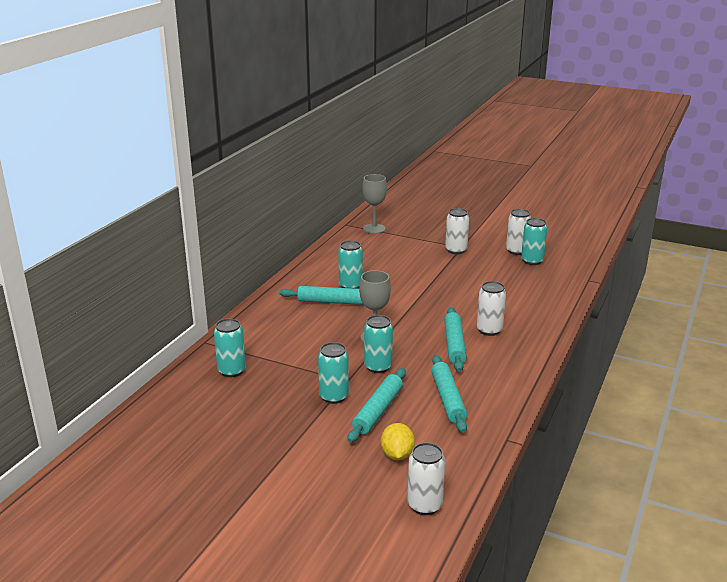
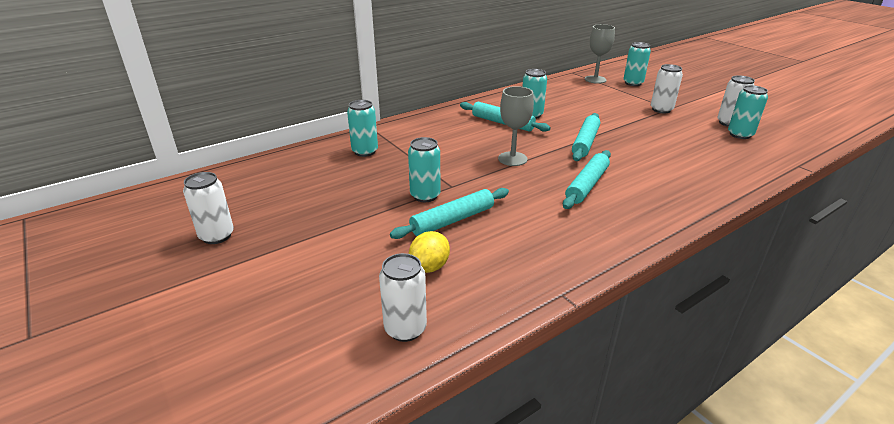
camera: 30 degrees right, 5 degrees up
(378, 367) = (491, 183): turquoise can -> turquoise can (633, 83)
(448, 399) = (533, 232): turquoise rolling pin -> turquoise rolling pin (585, 142)
(489, 330) = (637, 182): white can -> white can (217, 236)

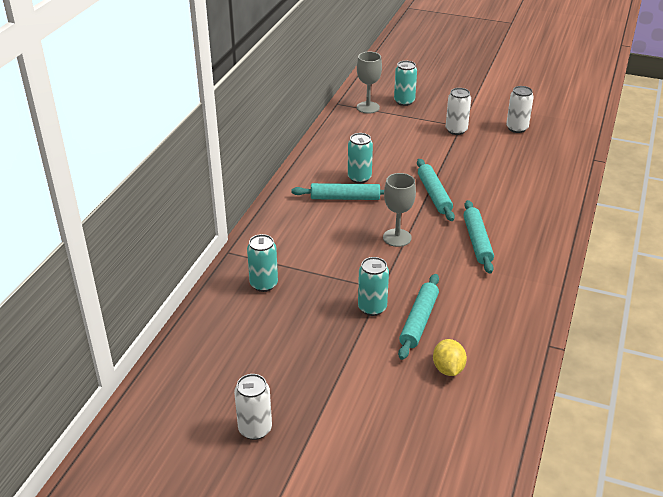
camera: 35 degrees left, 5 degrees up
(405, 329) = (486, 422): white can -> none
(740, 134) = (534, 139): turquoise can -> none

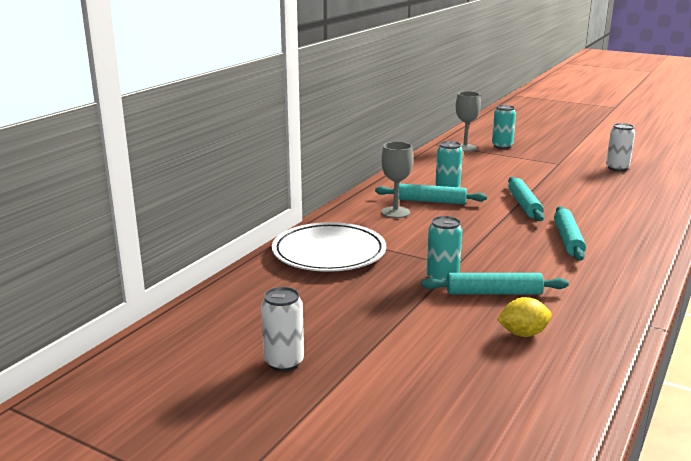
camera: 10 degrees right, 15 degrees down
(264, 284) = (329, 253): turquoise can -> white plate
(397, 238) = (479, 231): grey goblet -> grey goblet (395, 212)
(419, 321) = (494, 293): turquoise rolling pin -> turquoise rolling pin turned 60 degrees clockwise
(448, 369) = (523, 334): yellow lemon -> yellow lemon turned 75 degrees clockwise
(456, 130) = (552, 166): white can -> none

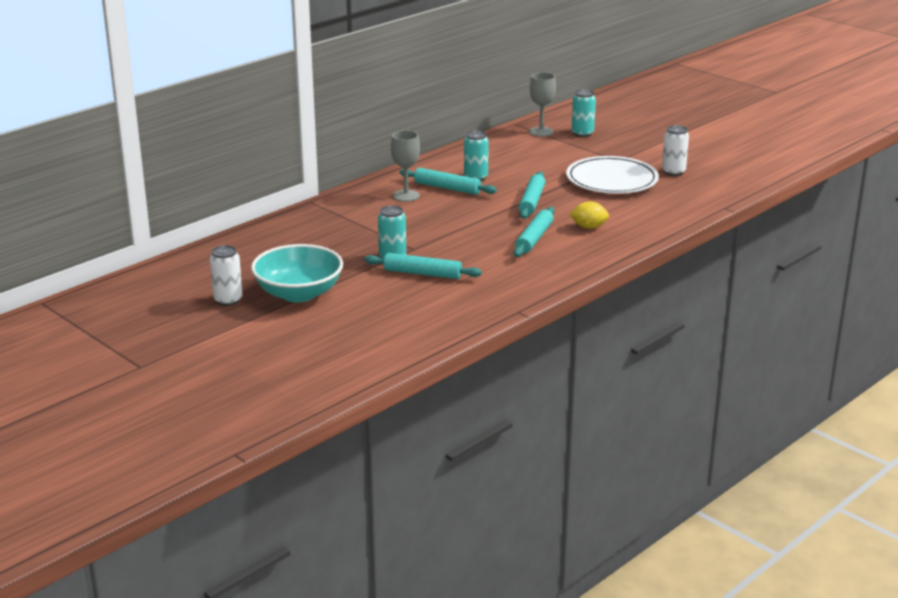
camera: 15 degrees right, 5 degrees up
(329, 253) = (319, 226): white plate -> white plate (612, 180)
(369, 339) = (298, 293): none -> turquoise bowl
(523, 334) = (414, 304): yellow lemon -> yellow lemon (589, 227)

